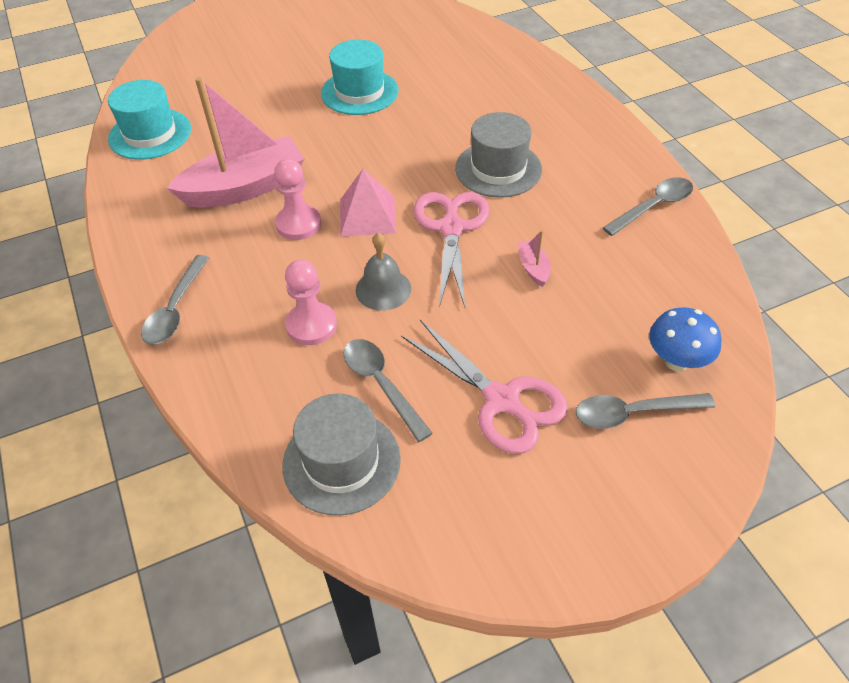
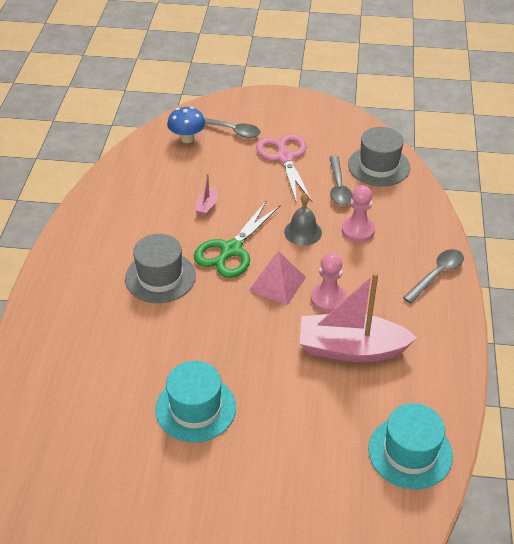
camera: 150 degrees left, 5 degrees down
(451, 228) = (231, 250): pink scissors -> green scissors
(653, 206) = (98, 208): grey spoon -> none

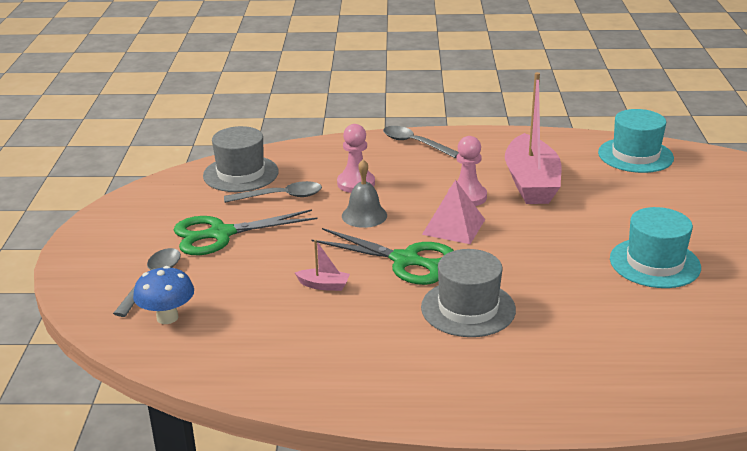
camera: 95 degrees left, 15 degrees down
(285, 158) = (221, 234): pink scissors -> green scissors

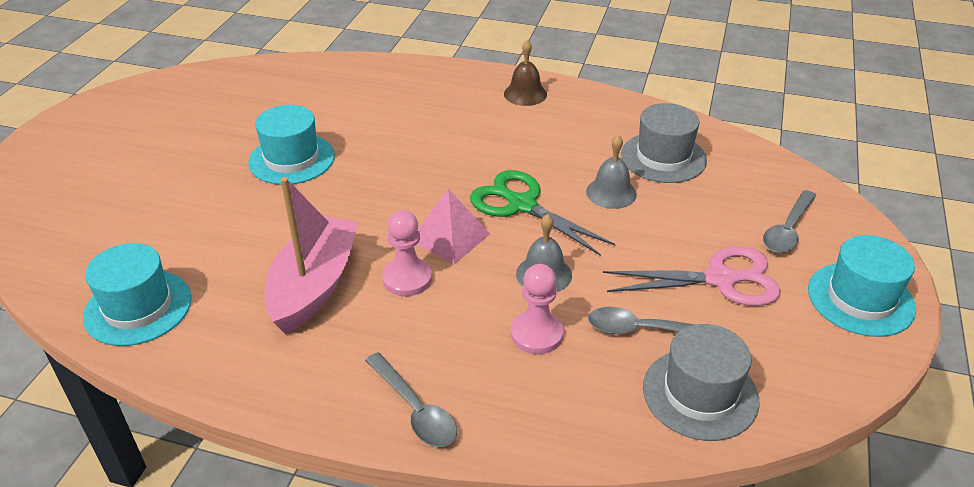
camera: 165 degrees left, 10 degrees up
(108, 239) = (860, 299): none -> turquoise hat
(167, 317) = (762, 187): blue mushroom -> none
(221, 234) = (720, 279): green scissors -> pink scissors
(323, 285) = (611, 193): pink boat -> grey bell
(465, 391) = (525, 94): none -> brown bell
(468, 308) = (488, 148): grey hat -> grey hat (663, 157)

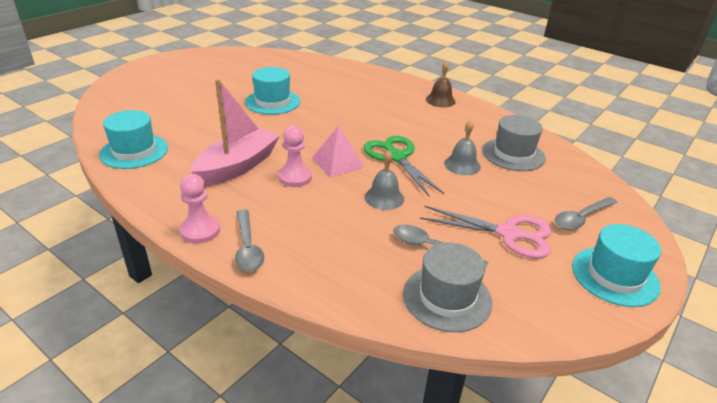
camera: 20 degrees right, 5 degrees down
(536, 334) = (355, 229): pink pawn -> pink pawn (200, 231)

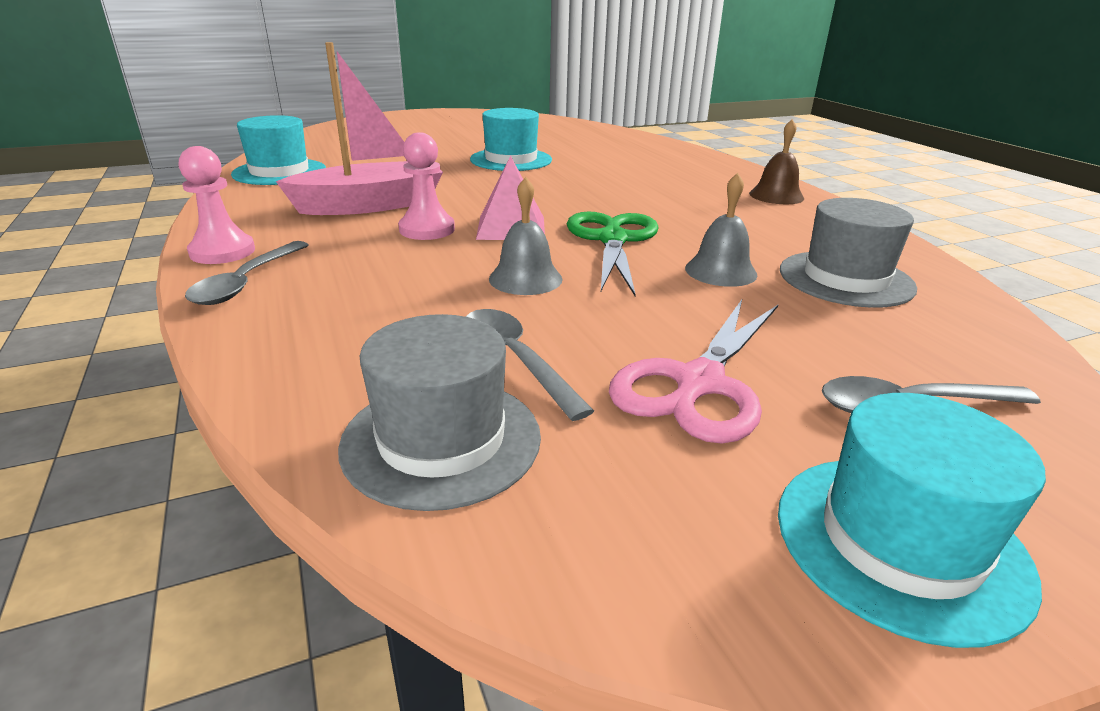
camera: 30 degrees right, 5 degrees down
(508, 234) = (699, 383): pink scissors -> pink scissors turned 75 degrees clockwise

